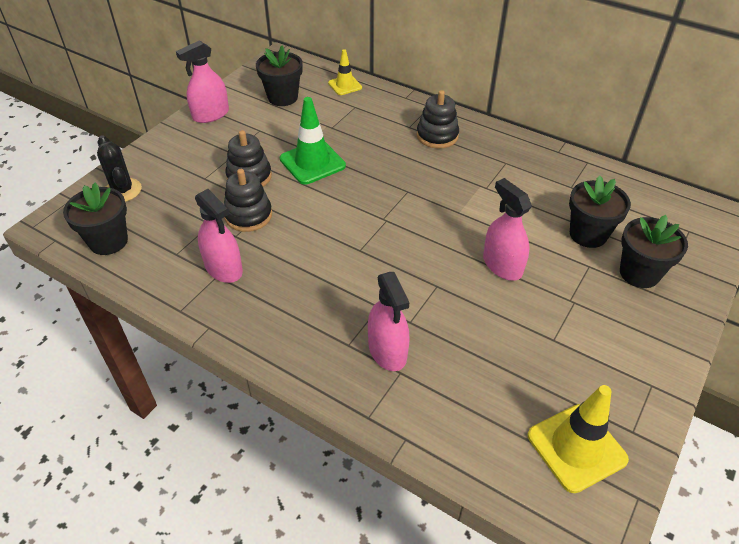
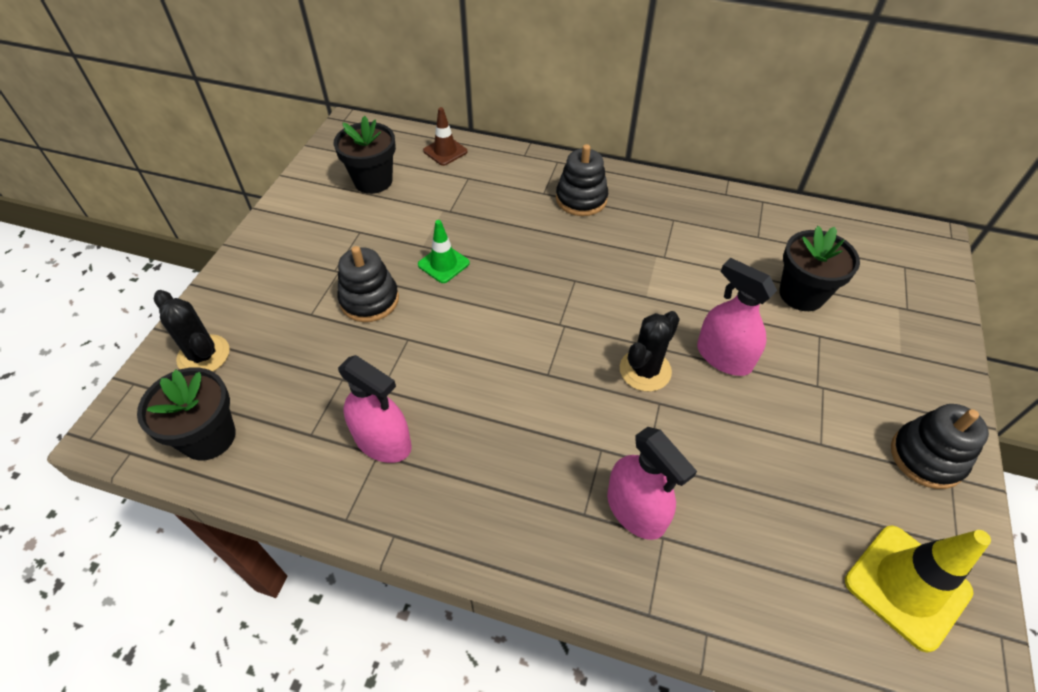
camera: 15 degrees left, 5 degrees up
(211, 115) = (288, 221): pink spray bottle -> none
(248, 215) = (388, 356): black stacking toy -> black stacking toy (926, 457)
(312, 162) = (443, 264): green traffic cone -> green traffic cone, size x0.59
(345, 85) = (445, 151): yellow traffic cone -> brown traffic cone
(435, 262) = (645, 370): none -> black cactus
(639, 273) = (877, 332): black flower pot -> none

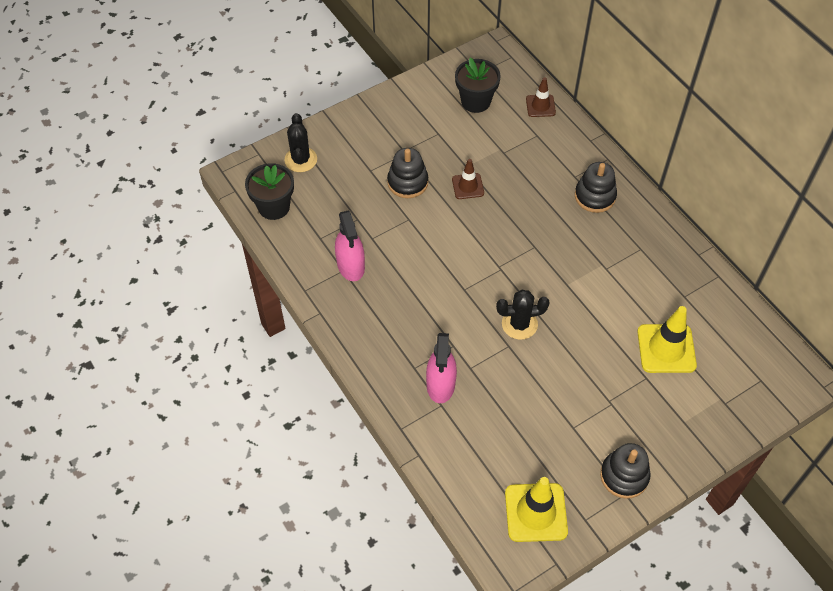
camera: 40 degrees right, 5 degrees up
(443, 264) = (468, 186): green traffic cone -> brown traffic cone
(723, 357) = (573, 348): pink spray bottle -> none
(801, 294) = (666, 348): black flower pot -> yellow traffic cone

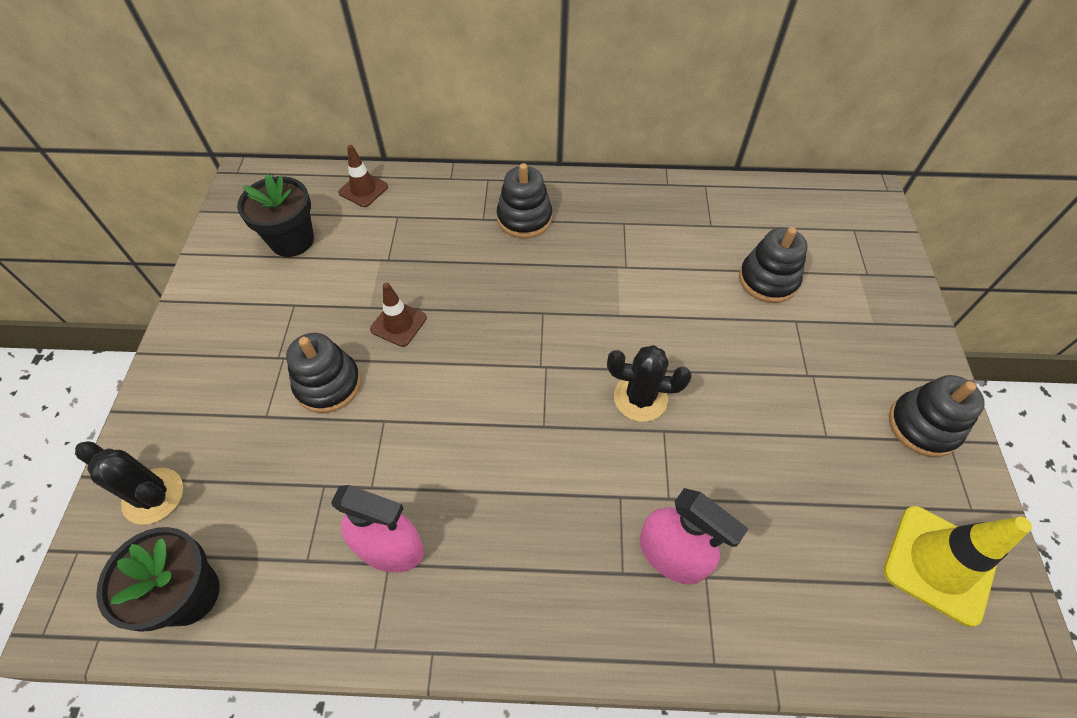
camera: 55 degrees left, 0 degrees up
(519, 324) = (640, 398): black cactus -> black cactus turned 75 degrees clockwise
(666, 348) = (768, 280): yellow traffic cone -> black stacking toy

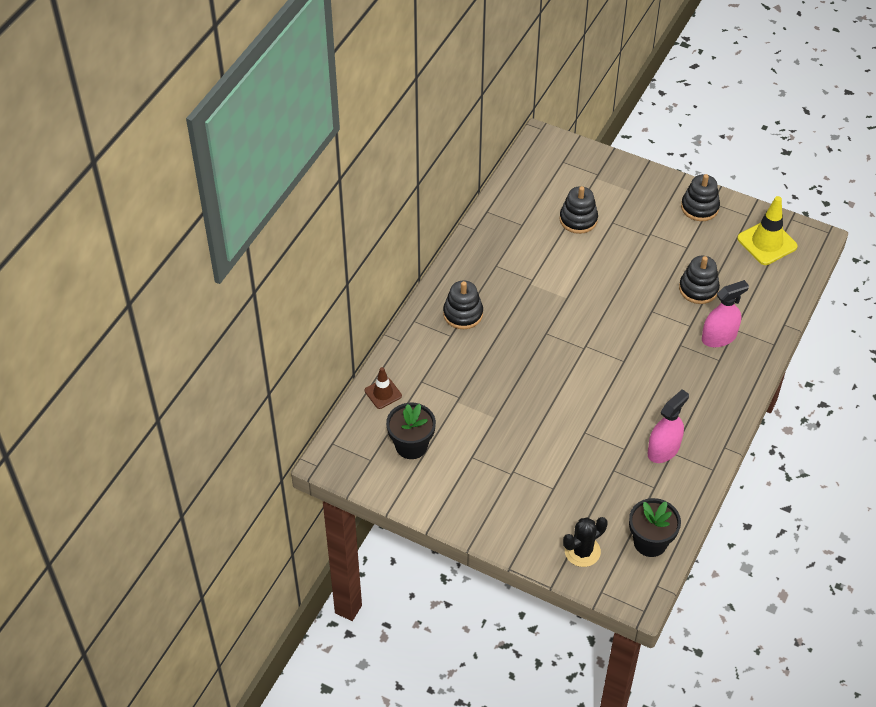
camera: 65 degrees left, 5 degrees down
(328, 384) = (545, 452): black stacking toy -> black stacking toy (698, 289)
(398, 324) = (517, 406): brown traffic cone -> none
(640, 398) = (627, 312): black cactus -> none

